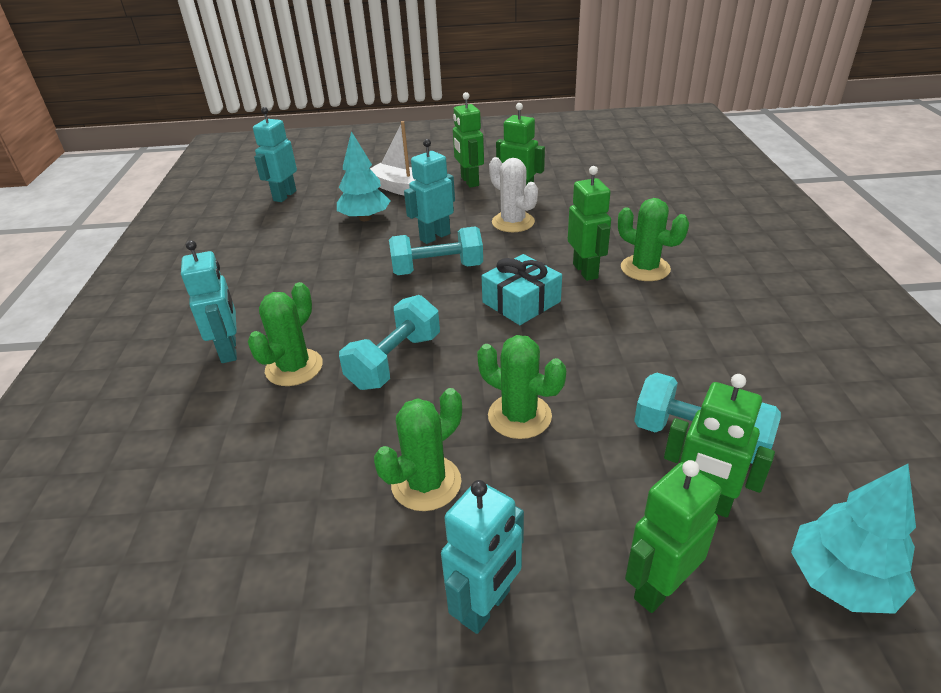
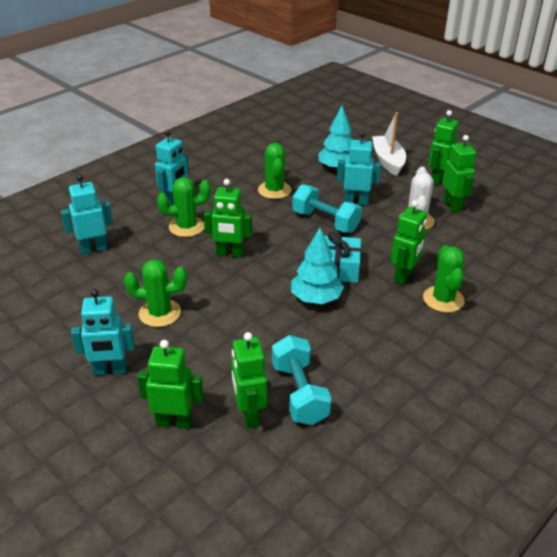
camera: 45 degrees right, 0 degrees up
(284, 196) = (317, 129): turquoise robot -> turquoise robot (93, 249)
(395, 361) = (229, 254): turquoise dumbbell -> green robot
(519, 416) = (239, 318): green cactus -> green cactus (274, 190)
(841, 581) = (246, 490): turquoise tree -> turquoise tree (316, 299)

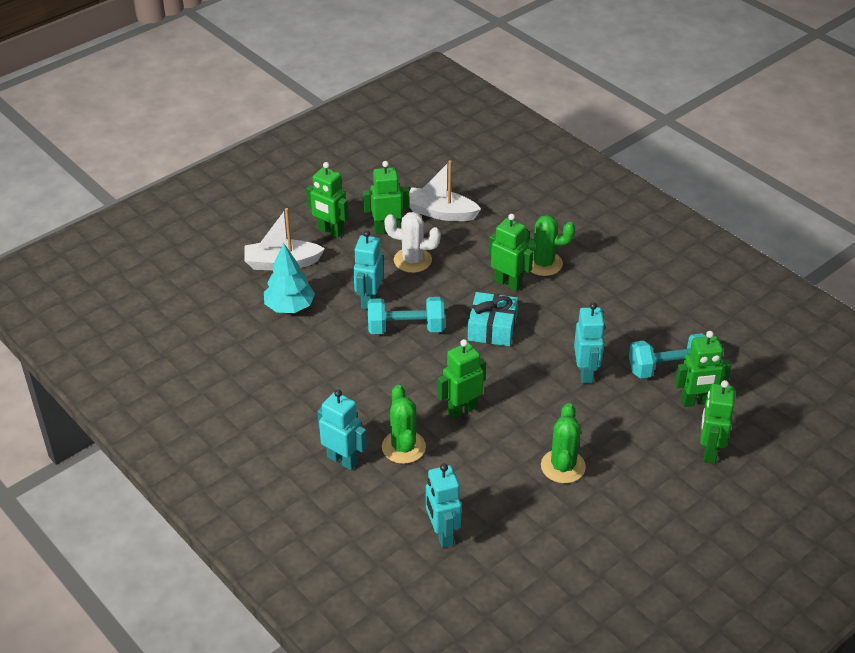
camera: 85 degrees left, 5 degrees up
(110, 370) = (649, 501): turquoise robot -> turquoise robot (586, 373)
(229, 254) = (461, 409): green robot -> green robot turned 135 degrees counterclockwise
(274, 190) = (332, 366): green cactus -> none
(316, 299) = (541, 347): turquoise tree -> none
(325, 221) = (406, 328): turquoise dumbbell -> turquoise dumbbell turned 45 degrees clockwise
(492, 233) = (440, 213): none -> white boat

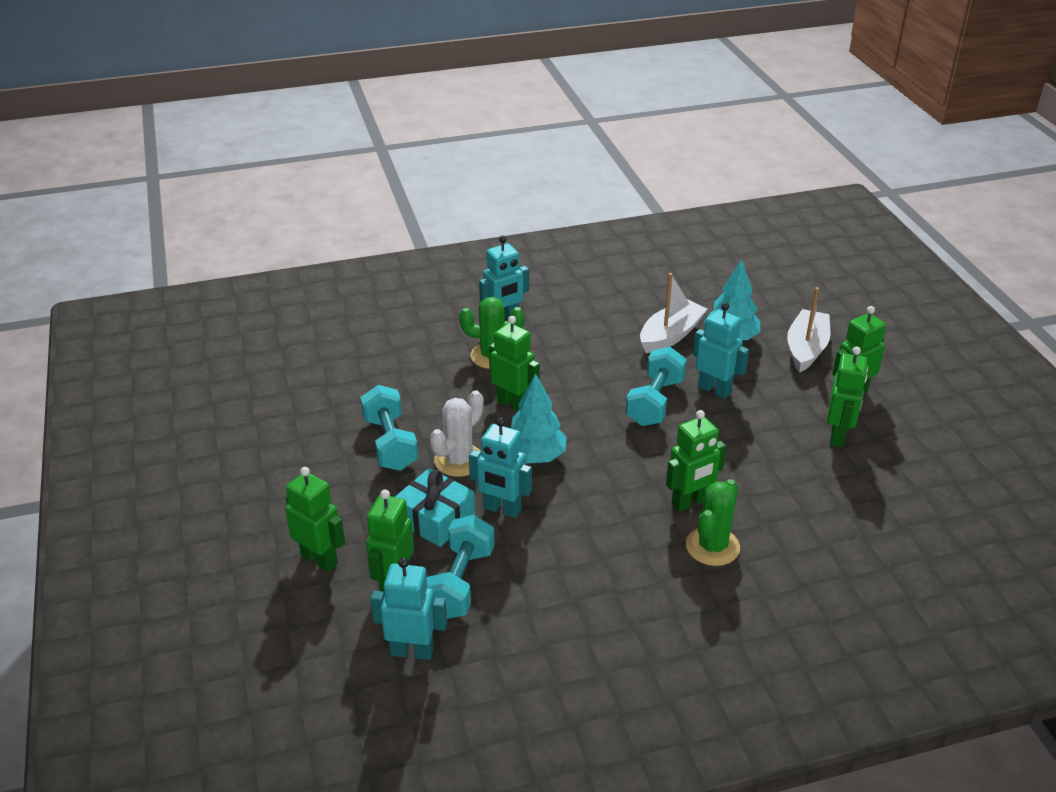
camera: 115 degrees right, 5 degrees down
(412, 260) = (769, 439): white cactus -> white cactus (459, 460)
(440, 213) = (857, 490): white boat -> white boat (670, 335)
(442, 534) = (379, 349): turquoise robot -> turquoise robot (412, 651)
(461, 409) = (513, 404): green robot -> green robot turned 45 degrees counterclockwise
(492, 328) = (618, 463): turquoise gift -> turquoise gift (435, 519)
(516, 375) = (535, 456): none -> turquoise tree
(563, 466) = (390, 443): green cactus -> turquoise dumbbell

